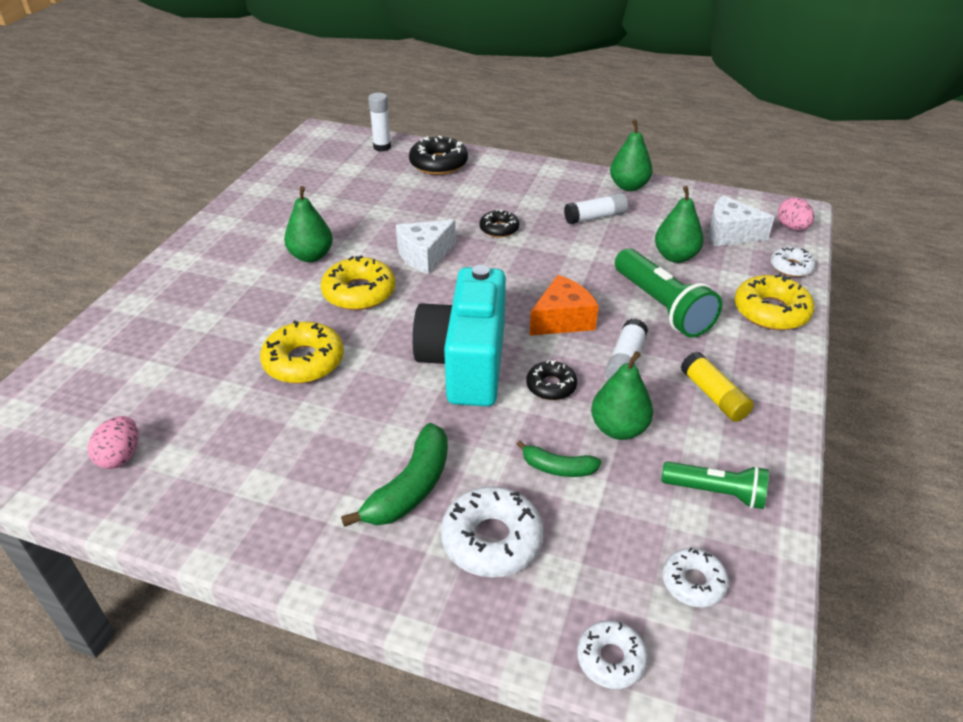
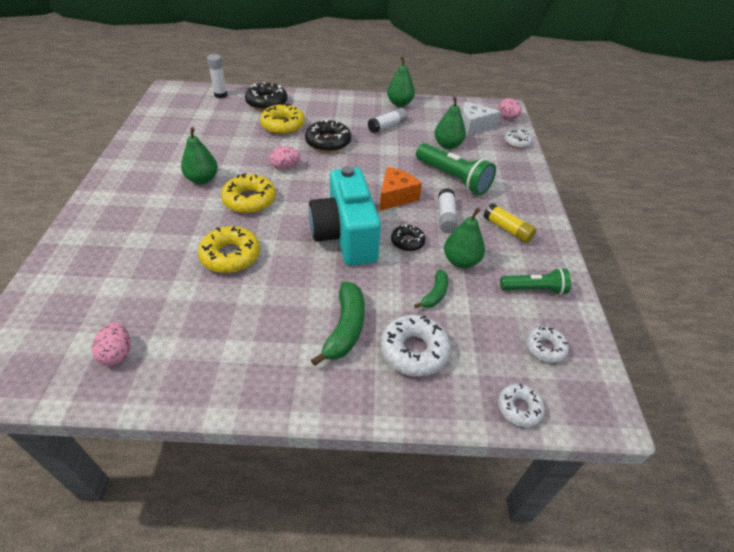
camera: 20 degrees left, 5 degrees up
(425, 255) = (285, 167): white cheese -> pink egg
(499, 229) = (328, 142): black donut -> black donut, size x1.66
(558, 468) = (435, 294): green banana -> green banana turned 60 degrees counterclockwise
(771, 311) = (517, 171): yellow donut -> yellow donut (283, 125)

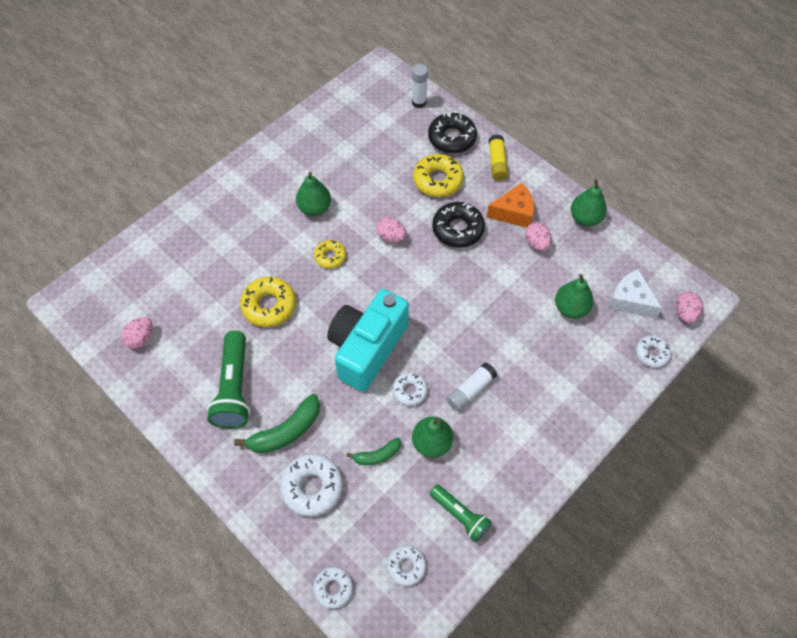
camera: 45 degrees right, 15 degrees up
(249, 200) = (330, 256): yellow donut -> yellow donut, size x0.60
(387, 126) = (536, 243): white glue stick -> pink egg
(395, 197) = (451, 336): orange cheese -> orange cheese (513, 213)
(407, 241) = (410, 391): black donut -> white donut
(453, 178) = (527, 353): green flashlight -> green flashlight (234, 388)
(507, 229) = (510, 444): yellow glue stick -> yellow glue stick (497, 162)

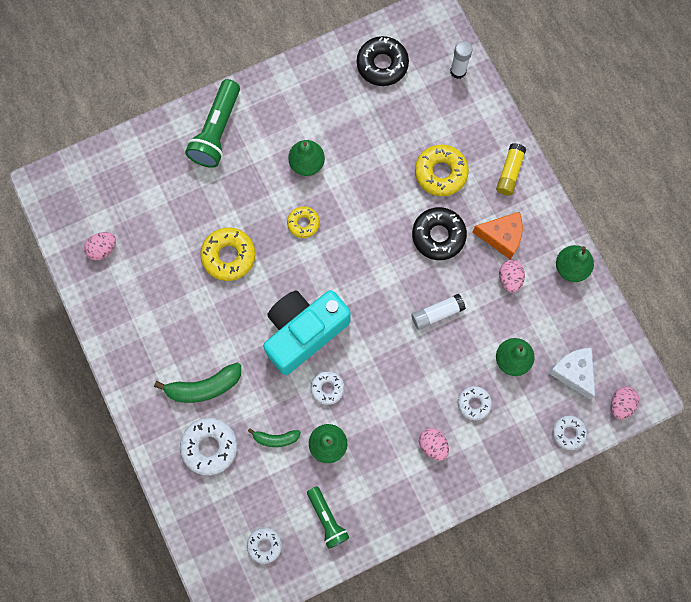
camera: 20 degrees right, 15 degrees up
(234, 388) = (171, 329): green flashlight -> green flashlight (216, 131)
(333, 588) = (198, 540): white donut -> white donut (474, 403)
(391, 237) = (369, 222): pink egg -> pink egg (433, 445)
(452, 138) = (475, 127): black donut -> black donut (382, 64)
(470, 390) = (383, 408): white glue stick -> white glue stick (437, 313)

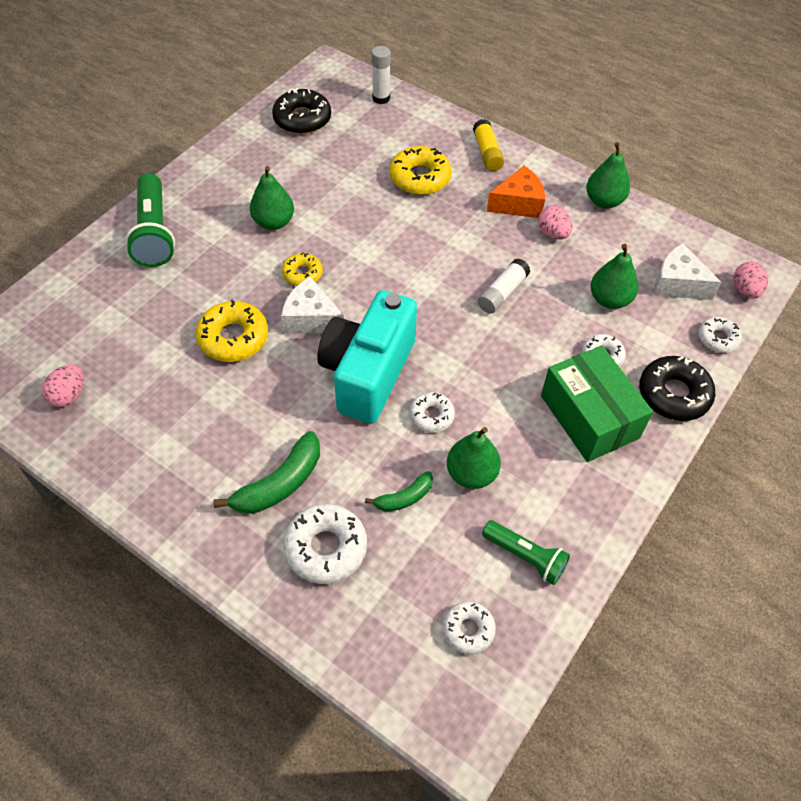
camera: 30 degrees left, 20 degrees down
(289, 267) = (311, 319): none -> white cheese
(433, 445) = (589, 416): pink egg -> green box
(438, 236) = (455, 227): black donut -> black donut (673, 394)

